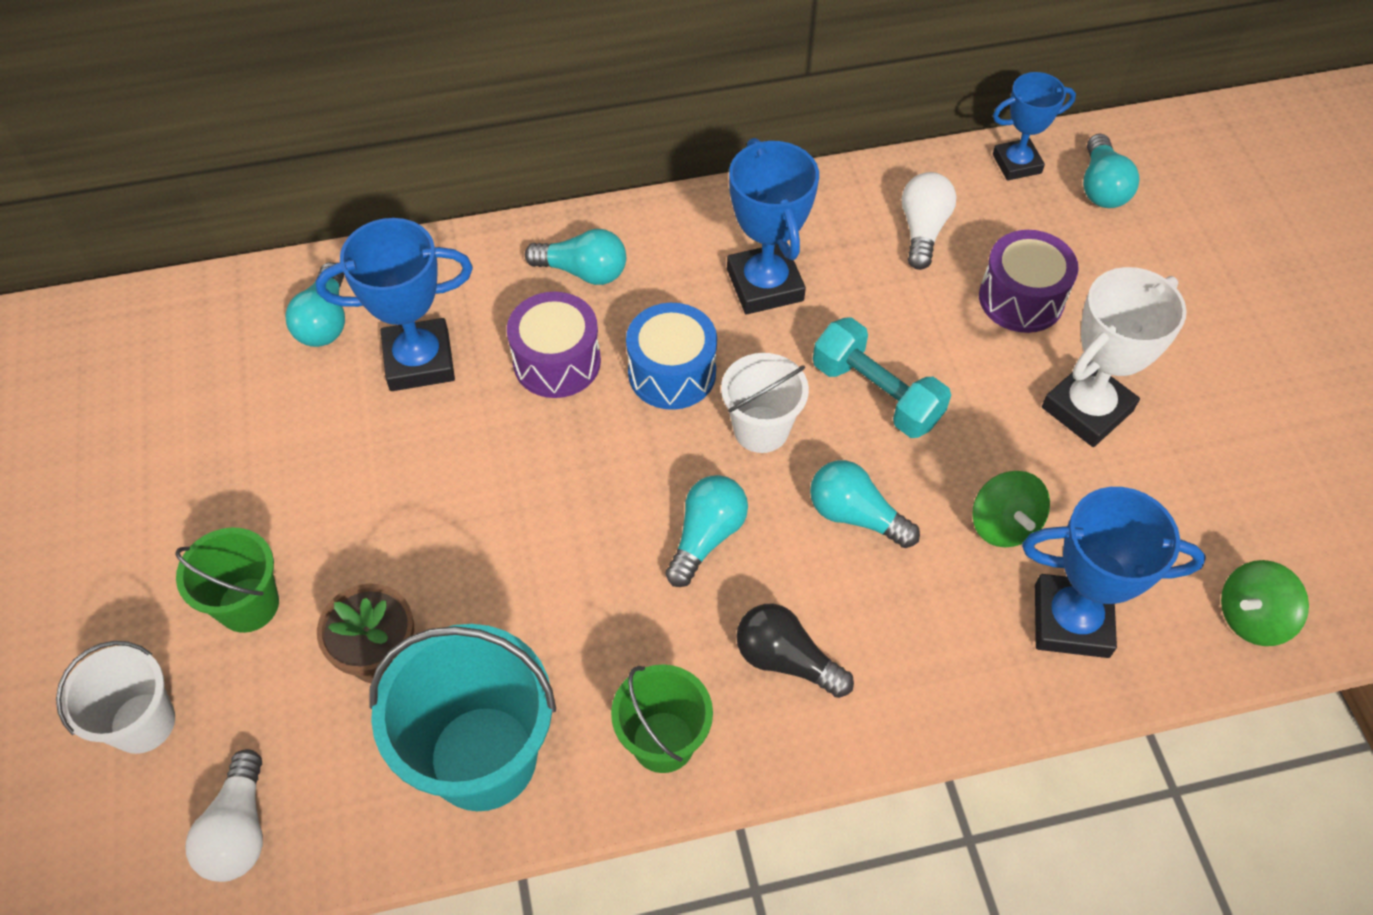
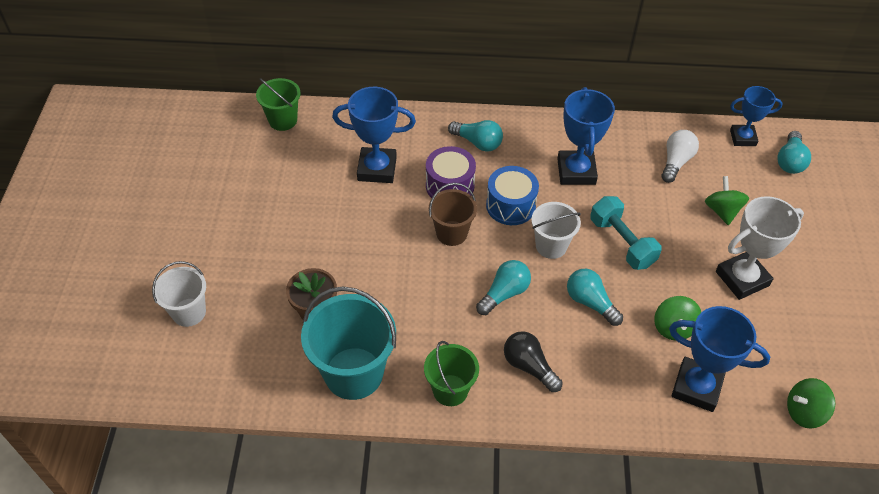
camera: 15 degrees right, 5 degrees down
(239, 830) = (222, 375): white light bulb -> none
(248, 605) = (256, 269): green bucket -> green bucket (283, 120)
(325, 321) = (333, 138): turquoise light bulb -> none
(584, 448) = (451, 233): none -> brown bucket
(1021, 298) = (722, 211): purple drum -> green spinning top

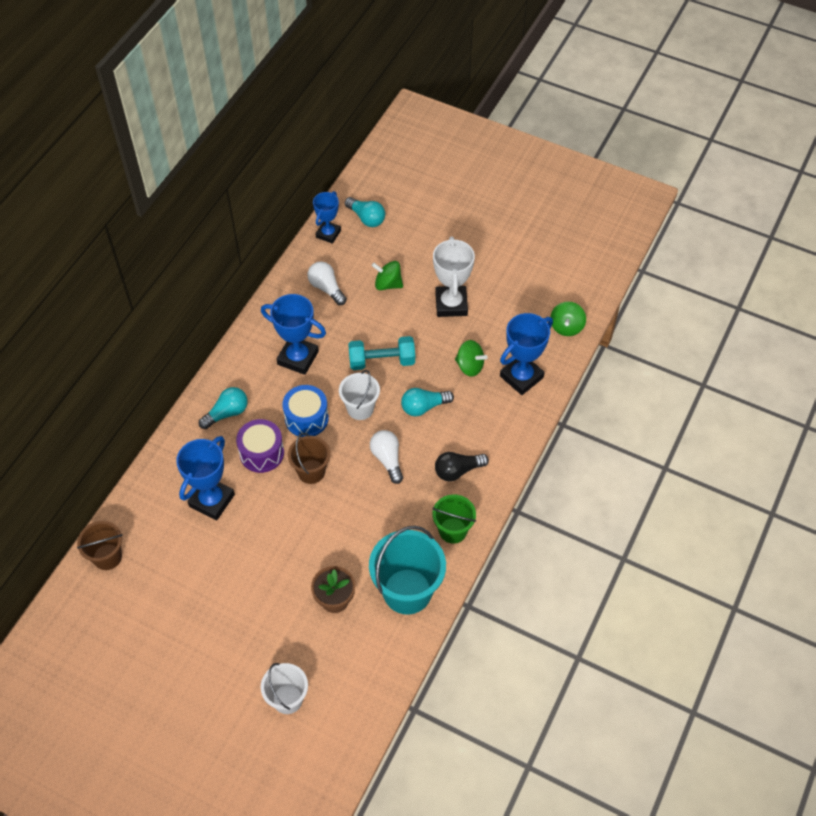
camera: 65 degrees left, 5 degrees up
(283, 120) = (107, 557): green bucket -> brown bucket
(504, 293) = (387, 459): turquoise light bulb -> white light bulb

